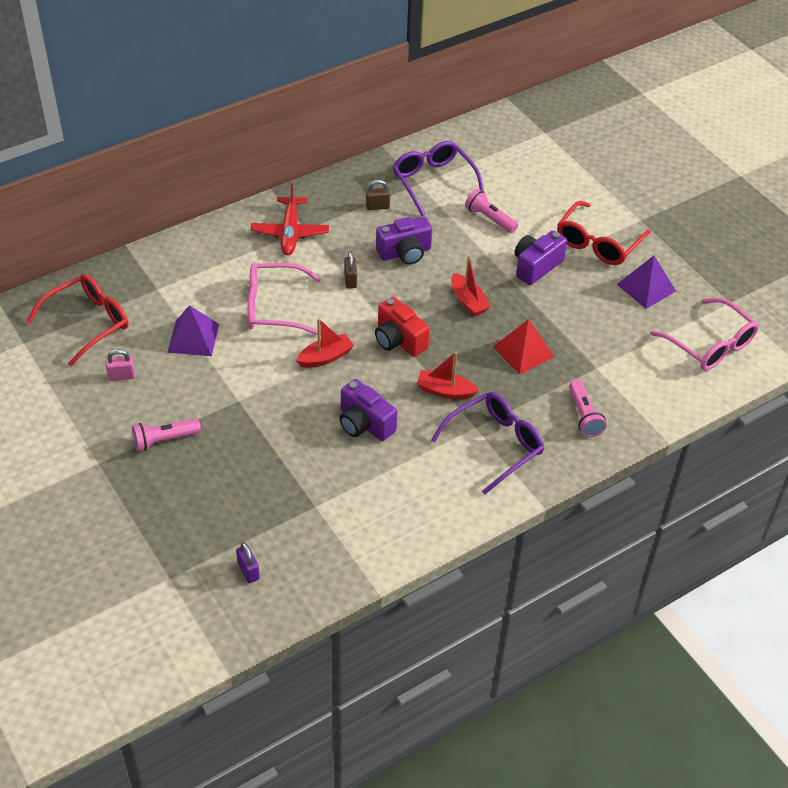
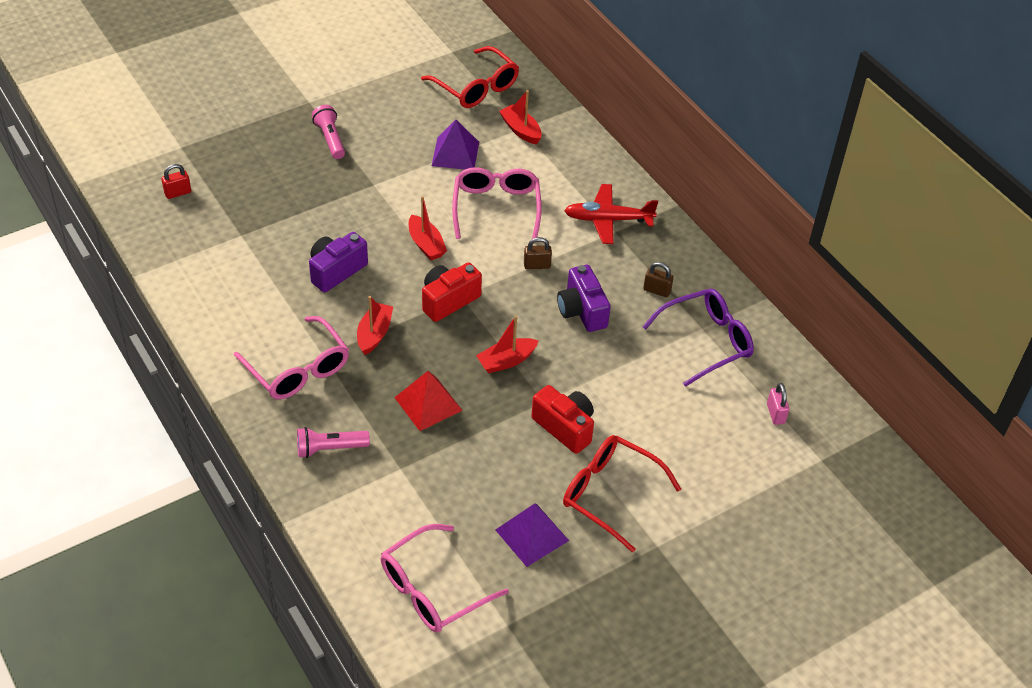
camera: 90 degrees right, 0 degrees up
(122, 376) = (408, 110): pink padlock -> pink padlock (775, 414)
(160, 289) = (521, 130): none -> red boat
(248, 571) = (178, 193): purple padlock -> red padlock
(377, 206) = (657, 290): brown padlock -> brown padlock turned 60 degrees counterclockwise
(489, 219) = (645, 390): pink flashlight -> none
(494, 445) = (297, 368): purple glasses -> pink glasses
(536, 266) = (565, 427): purple camera -> red camera

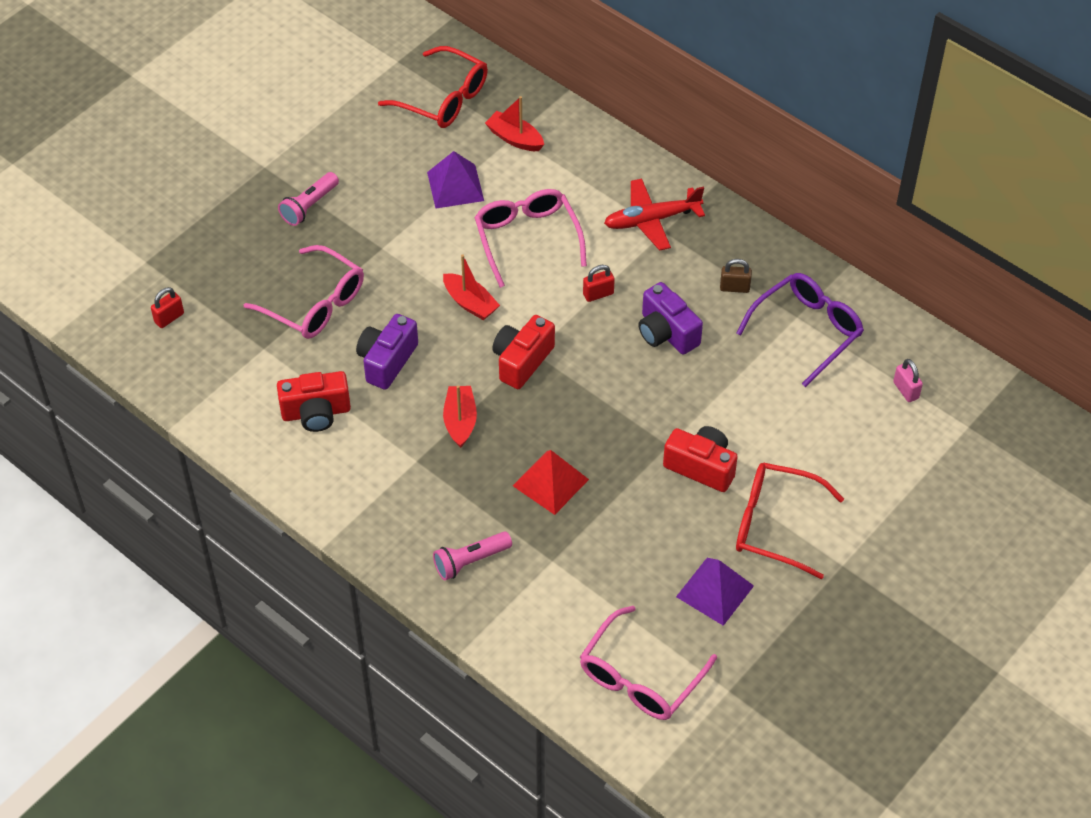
camera: 15 degrees left, 5 degrees up
(259, 295) = (316, 412): none -> red camera
(297, 368) = (396, 483): pink glasses -> pink glasses (314, 303)
(330, 139) = (309, 206): pink flashlight -> pink flashlight turned 105 degrees counterclockwise
(506, 361) = (611, 411): red boat -> none
(537, 265) = (598, 294): brown padlock -> red padlock

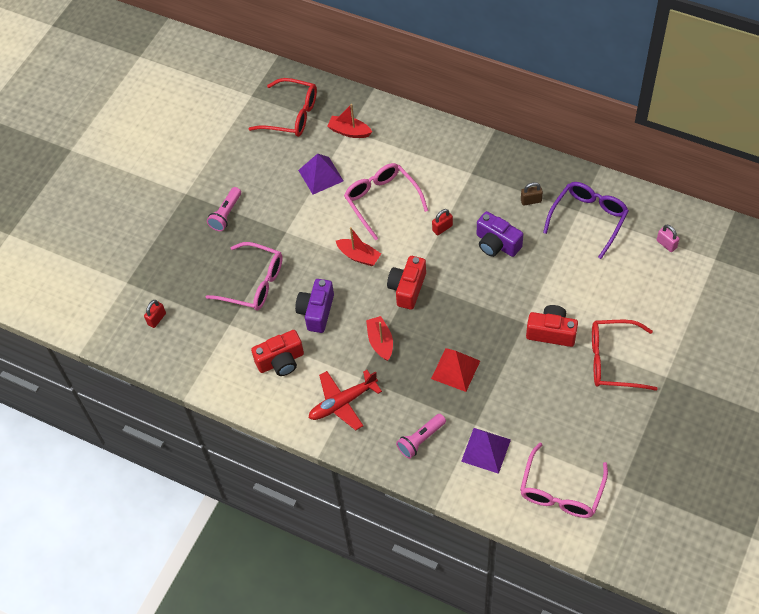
camera: 10 degrees left, 5 degrees up
(651, 220) = (460, 167): red plane -> red plane (342, 403)
(715, 591) = (589, 417): purple pyramid -> purple pyramid (486, 450)

